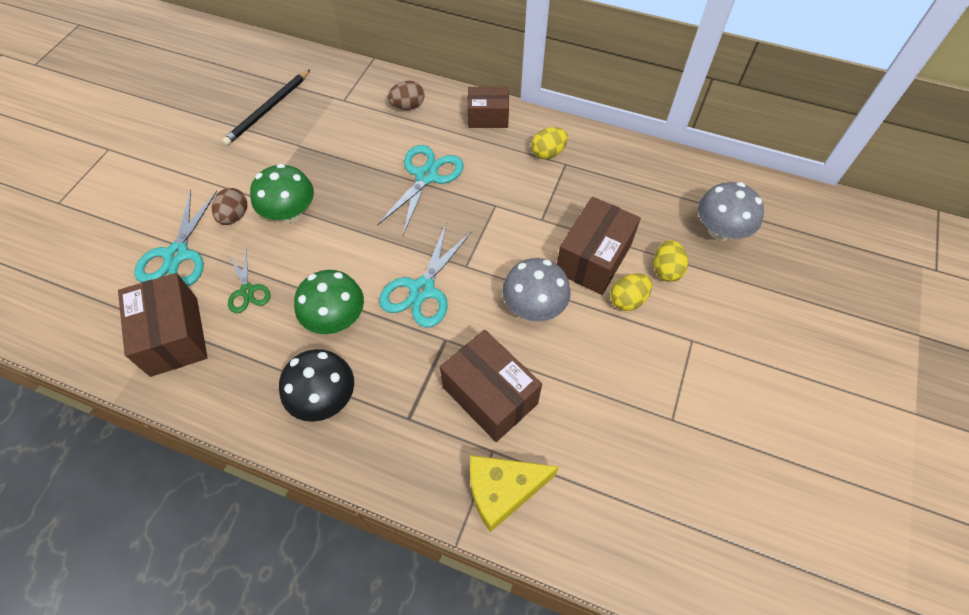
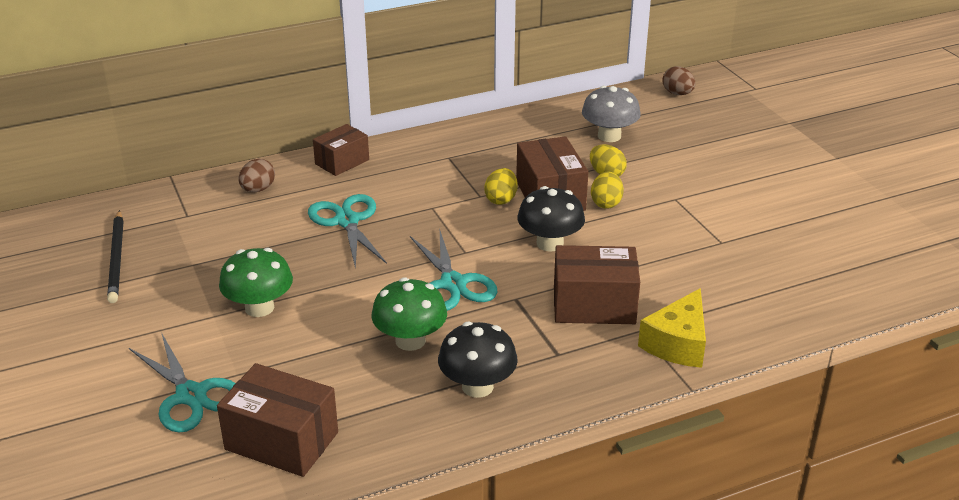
camera: 45 degrees left, 25 degrees down
(234, 216) = (207, 340): brown egg -> brown egg (677, 93)
(247, 291) = (303, 374): green scissors -> none
(534, 306) = (550, 243): grey mushroom -> black mushroom
(548, 153) = (425, 158): yellow egg -> yellow egg (501, 199)

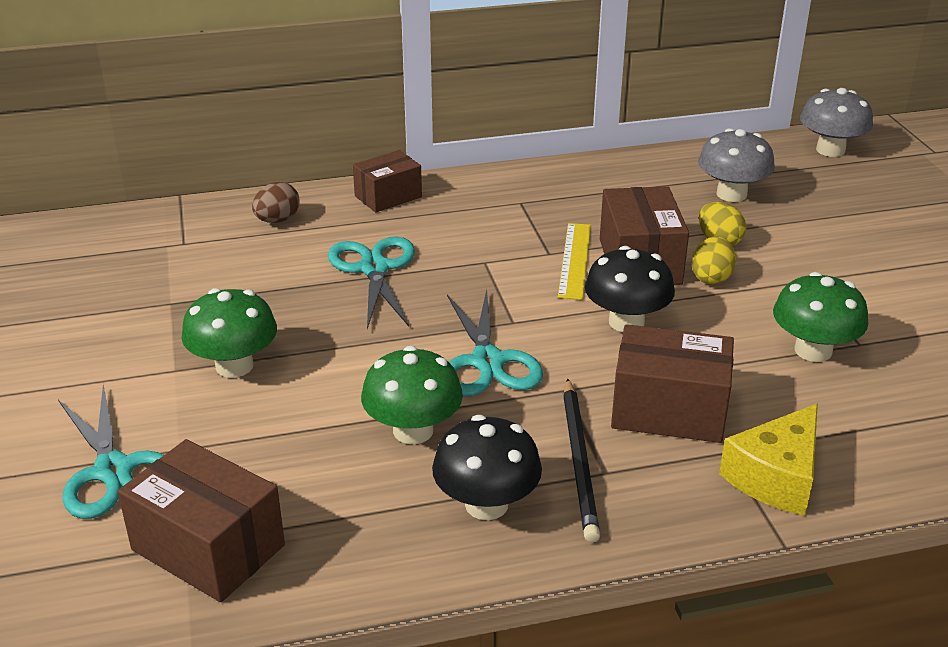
camera: 10 degrees right, 0 degrees up
(117, 259) = (84, 287): black pencil -> black pencil (579, 461)
(501, 199) = (575, 260): yellow egg -> yellow ruler
(677, 93) = (830, 150): brown egg -> grey mushroom
(689, 250) = (813, 350): none -> green mushroom

